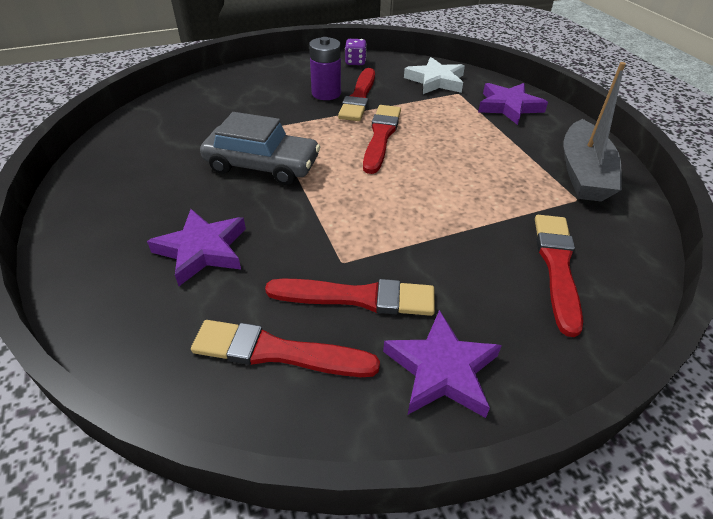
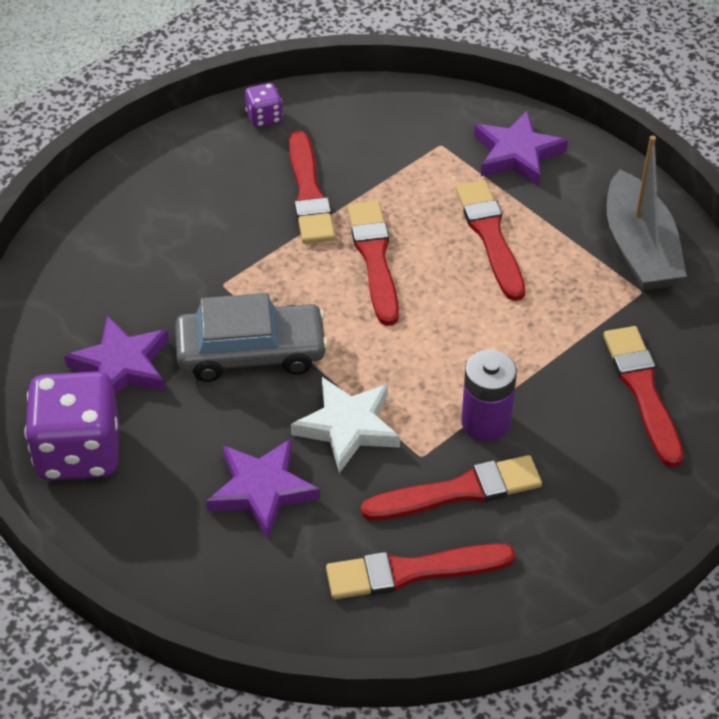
camera: 20 degrees left, 5 degrees up
(101, 190) = (79, 452): none -> purple dice
(326, 93) = (258, 198): purple battery -> purple battery (486, 422)
(435, 81) = (399, 127): white star -> white star (347, 427)
(441, 369) = (570, 537): purple star -> purple star (122, 366)
(470, 142) = (490, 236): none -> red brush

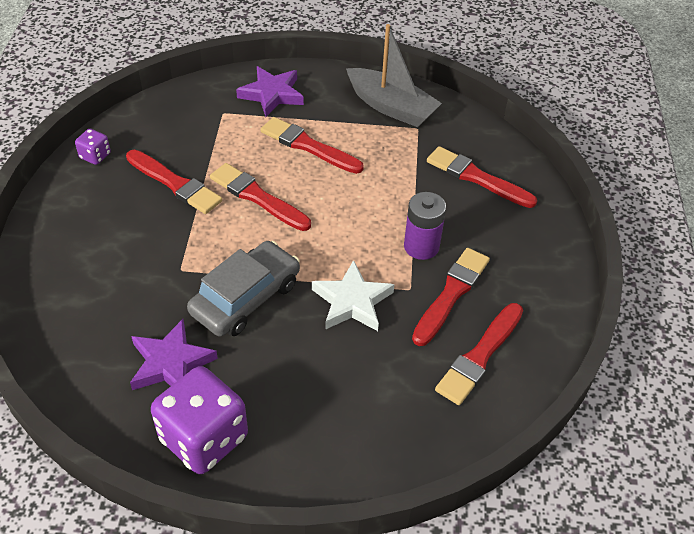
camera: 45 degrees left, 0 degrees up
(262, 490) = (346, 374): purple star -> none

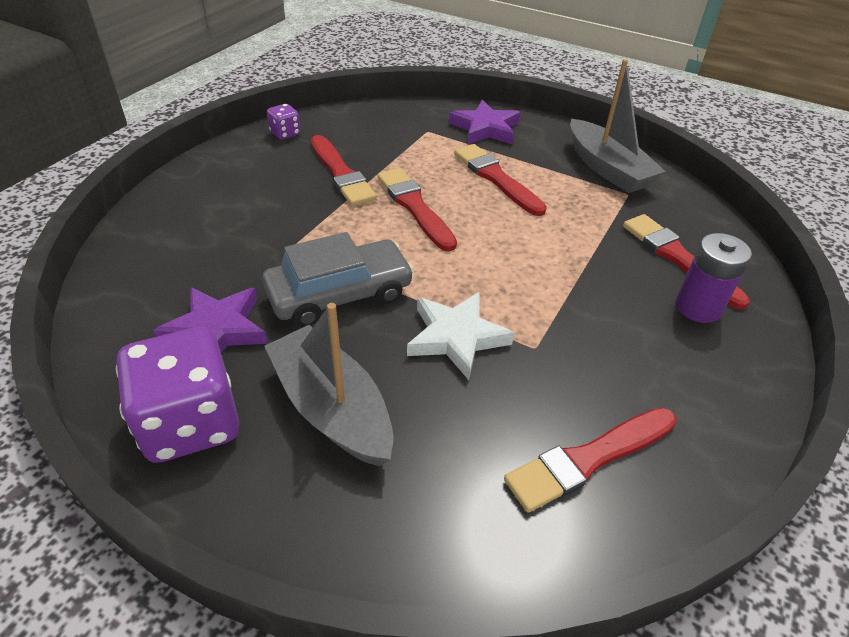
camera: 25 degrees right, 5 degrees down
(296, 388) = (332, 408): none -> grey boat
(421, 246) = (573, 307): purple battery -> purple battery (698, 307)
(451, 294) = (585, 370): red brush -> none

